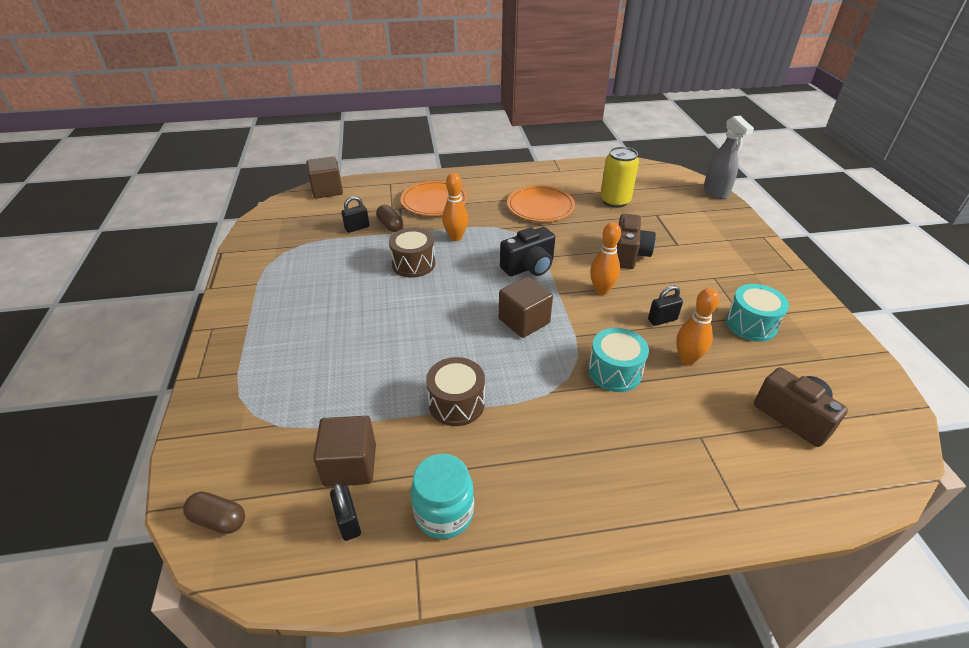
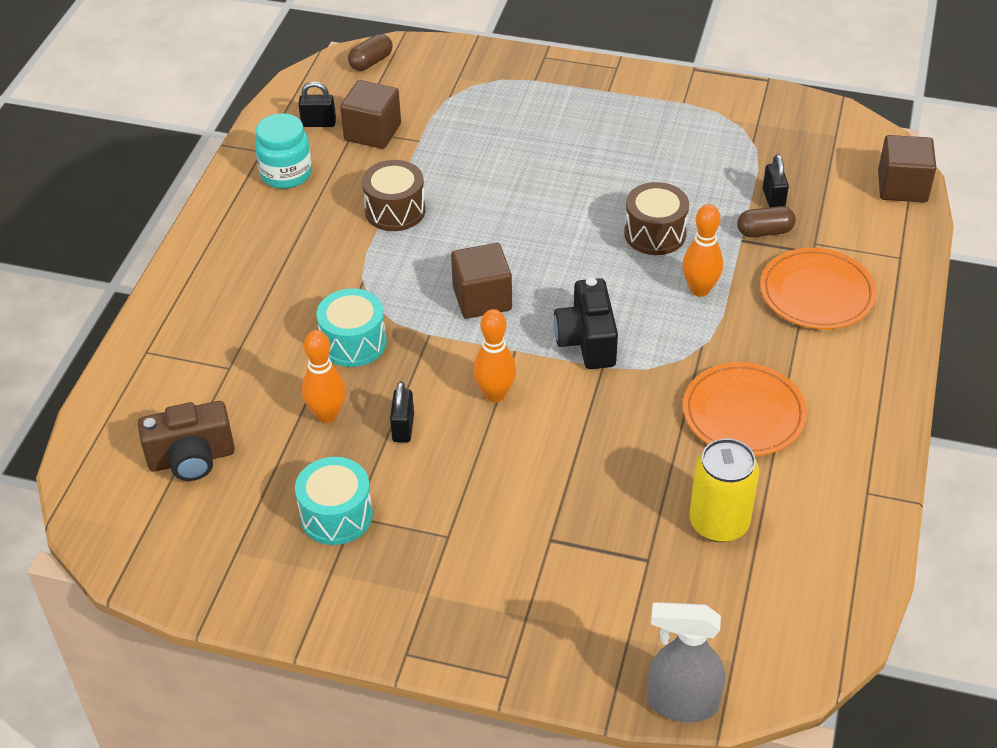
camera: 115 degrees right, 5 degrees up
(629, 254) = (556, 464): brown camera -> none

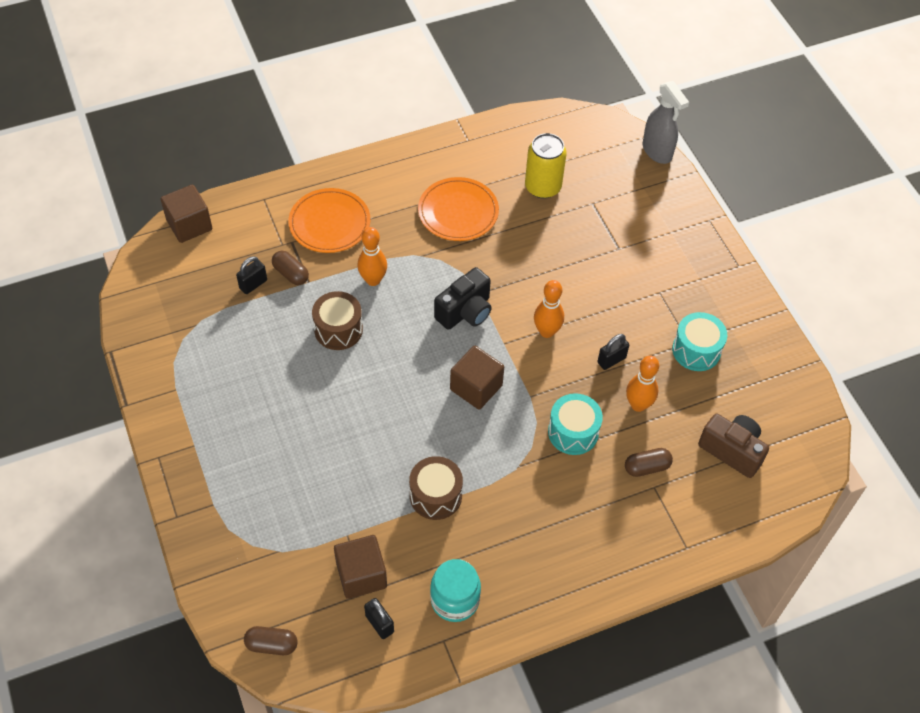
camera: 130 degrees left, 10 degrees up
(254, 375) = (646, 467): none -> brown capsule

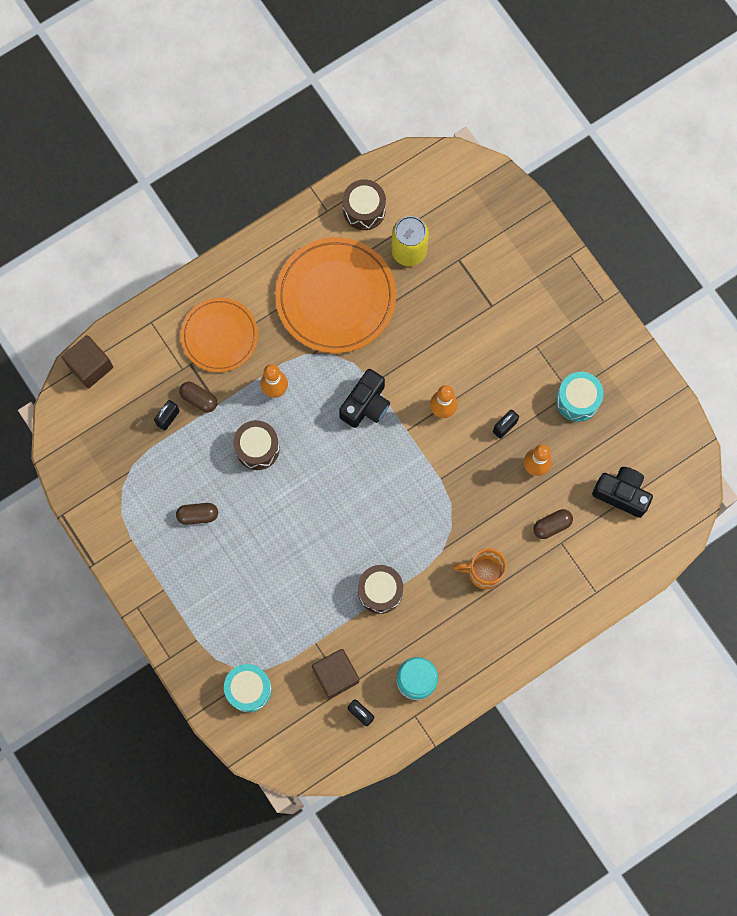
camera: 10 degrees left, 20 degrees up
(272, 645) = (279, 750): brown capsule -> brown capsule (198, 515)
(458, 212) = (336, 297): orange plate -> orange plate, size x1.57
(476, 387) = (392, 480): brown cube -> none
(505, 146) = (364, 210): none -> brown drum
(559, 500) = (483, 572): none -> orange mug
(573, 432) = (484, 506): turquoise drum -> turquoise drum (248, 689)
(657, 151) = (509, 185): grey spray bottle -> none
(732, 450) = (621, 494): brown camera -> black camera

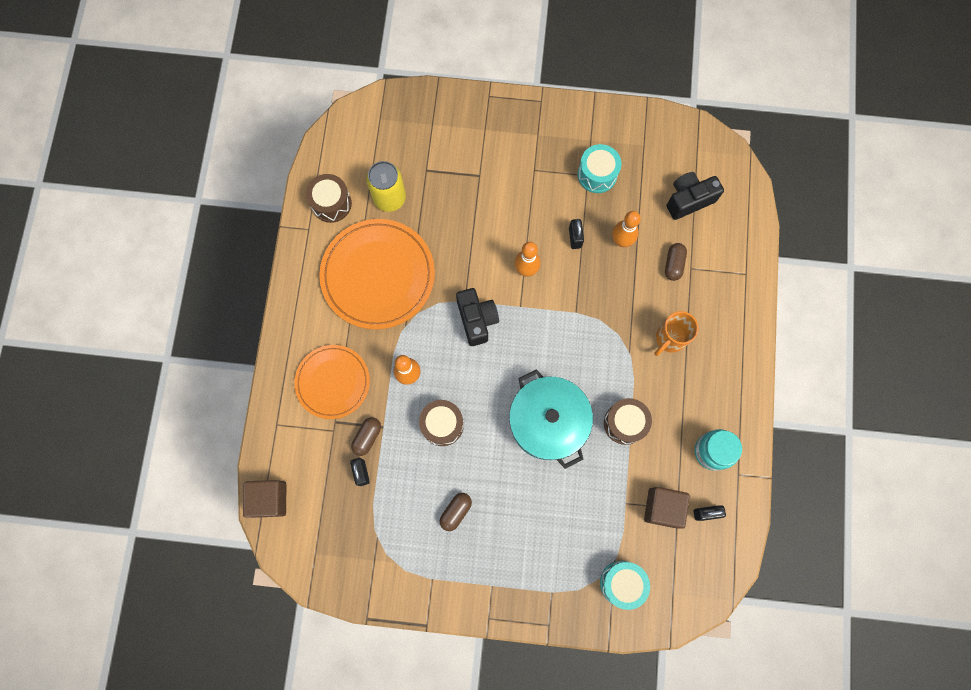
camera: 50 degrees left, 0 degrees up
(199, 399) = (367, 437): brown capsule -> brown capsule turned 45 degrees counterclockwise
(329, 529) = (548, 422): none -> turquoise pot

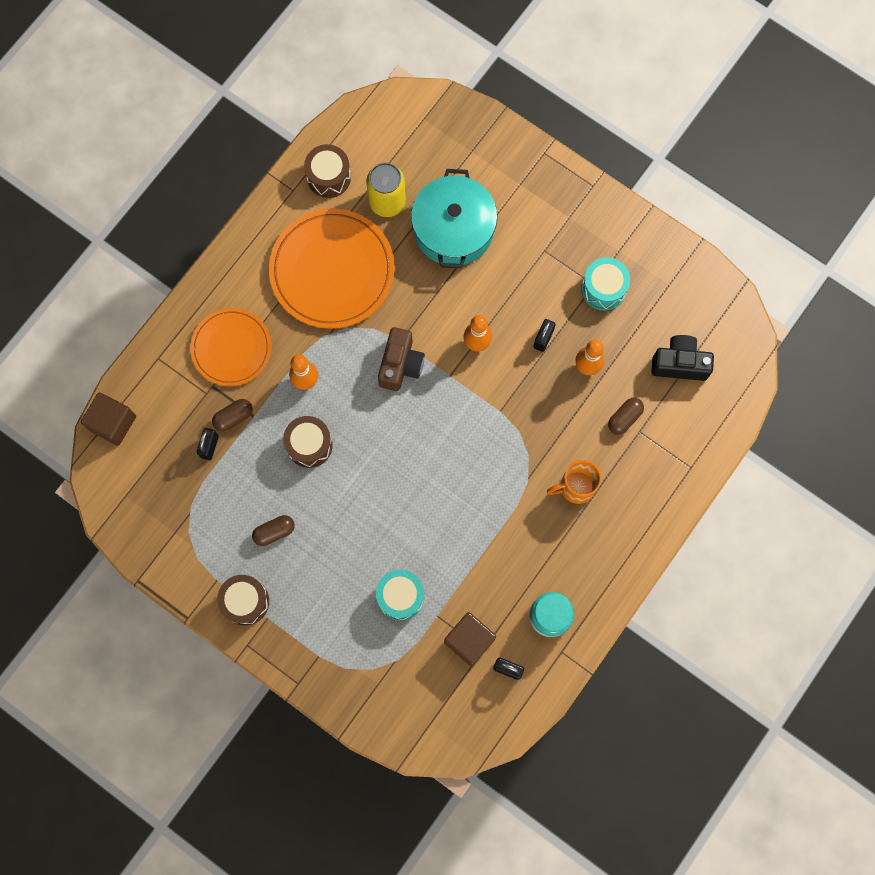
camera: 30 degrees right, 0 degrees up
(477, 320) = (400, 365): black camera -> brown camera
(548, 422) = (410, 499): turquoise pot -> turquoise pot (453, 229)
(622, 583) = (388, 686): turquoise drum -> turquoise drum (400, 596)
(624, 423) = (482, 542): brown drum -> brown drum (245, 601)

